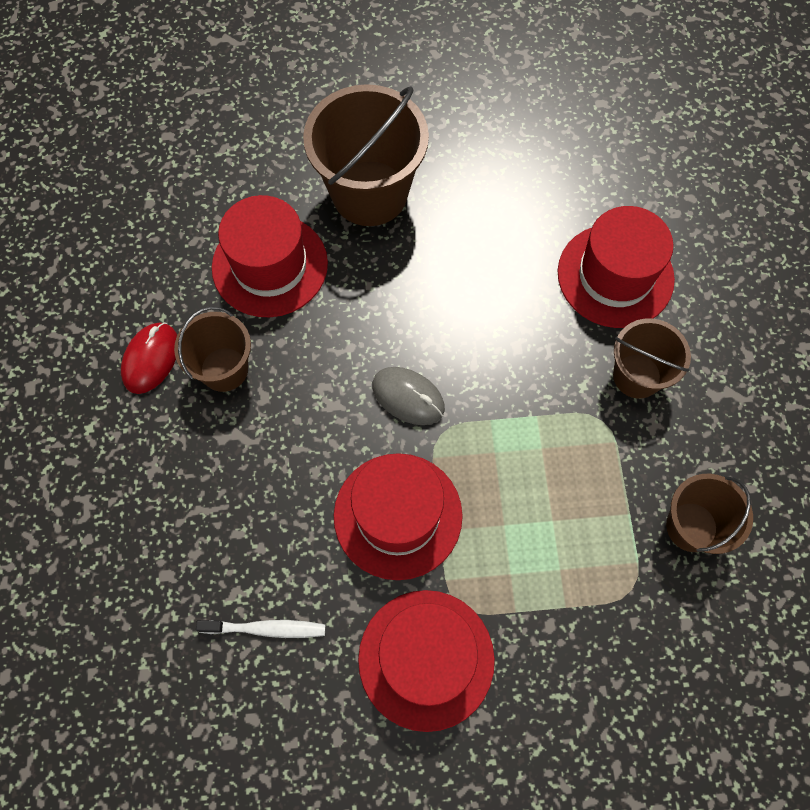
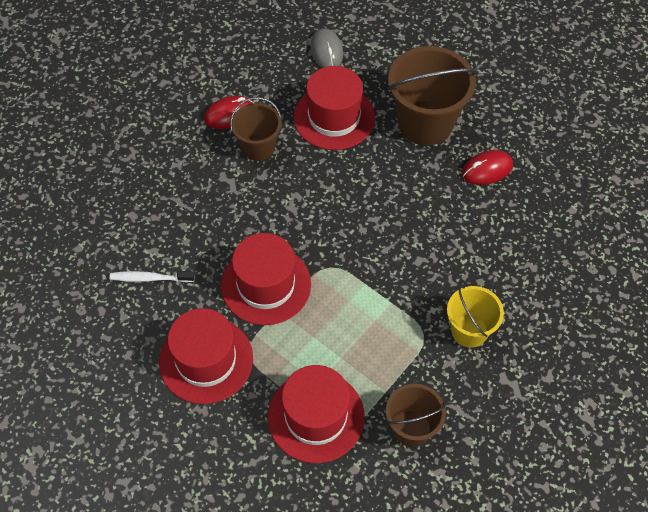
camera: 45 degrees right, 10 degrees down
(266, 629) = (149, 278): white toothbrush -> white toothbrush turned 135 degrees clockwise
(408, 397) = (333, 236): grey mouse -> grey mouse (326, 51)
(480, 193) = (487, 169): none -> red mouse
(615, 276) = (517, 272): red hat -> red hat (316, 416)
(637, 376) = (469, 330): brown bucket -> yellow bucket

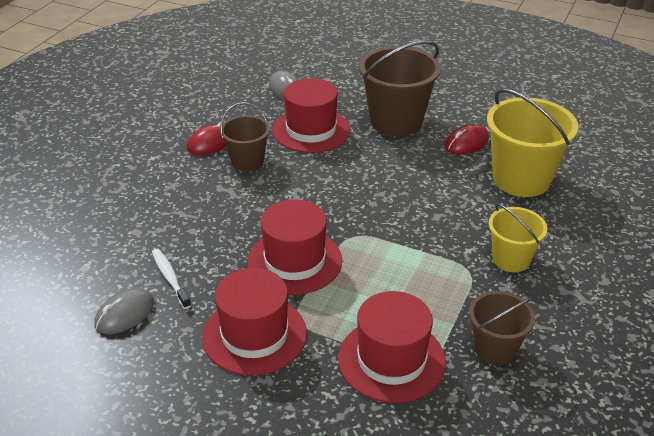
camera: 15 degrees left, 20 degrees down
(101, 310) = (125, 314): none -> grey mouse
(149, 278) = (170, 278): white toothbrush -> white toothbrush turned 75 degrees clockwise
(523, 231) = (521, 179): none -> yellow bucket

